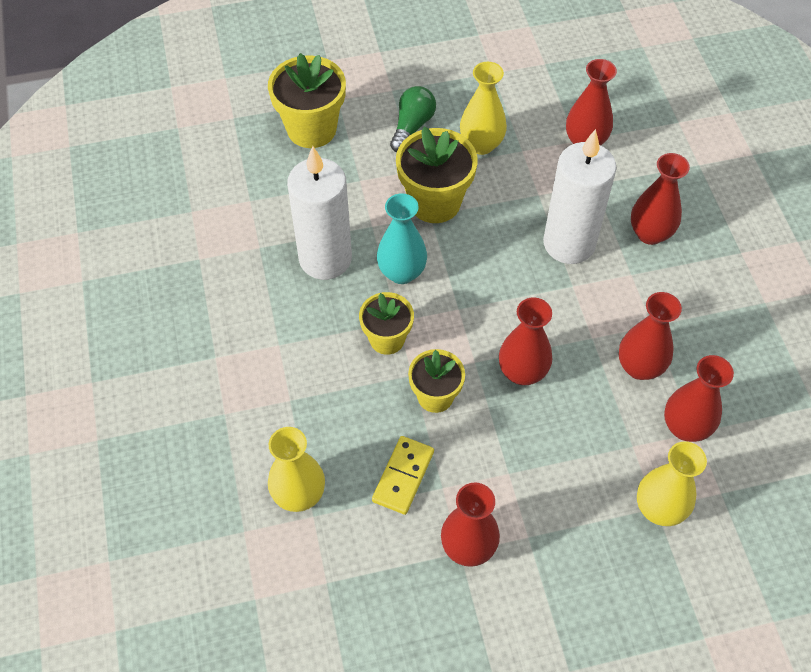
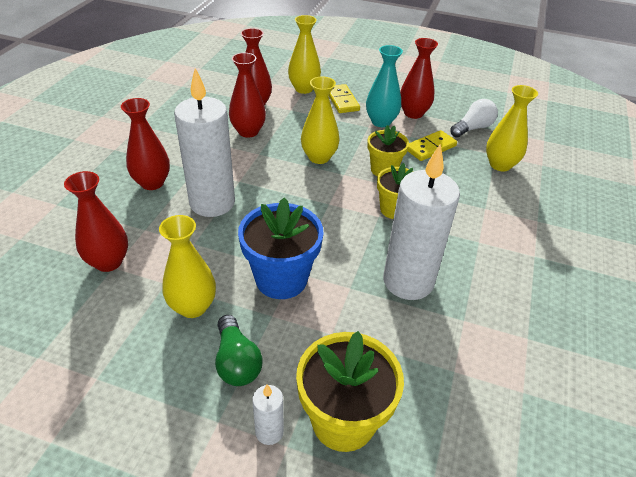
camera: 150 degrees left, 15 degrees down
(355, 100) = (269, 432): none -> white candle
(367, 562) = (473, 128): none -> white light bulb
(402, 272) = (352, 242): turquoise vase -> turquoise vase (381, 122)
(412, 126) = (236, 362): green light bulb -> green light bulb turned 75 degrees counterclockwise
(435, 202) = (281, 279): yellow flower pot -> blue flower pot
(522, 372) = (319, 157): red vase -> yellow vase
(585, 513) = (342, 100): none -> yellow domino

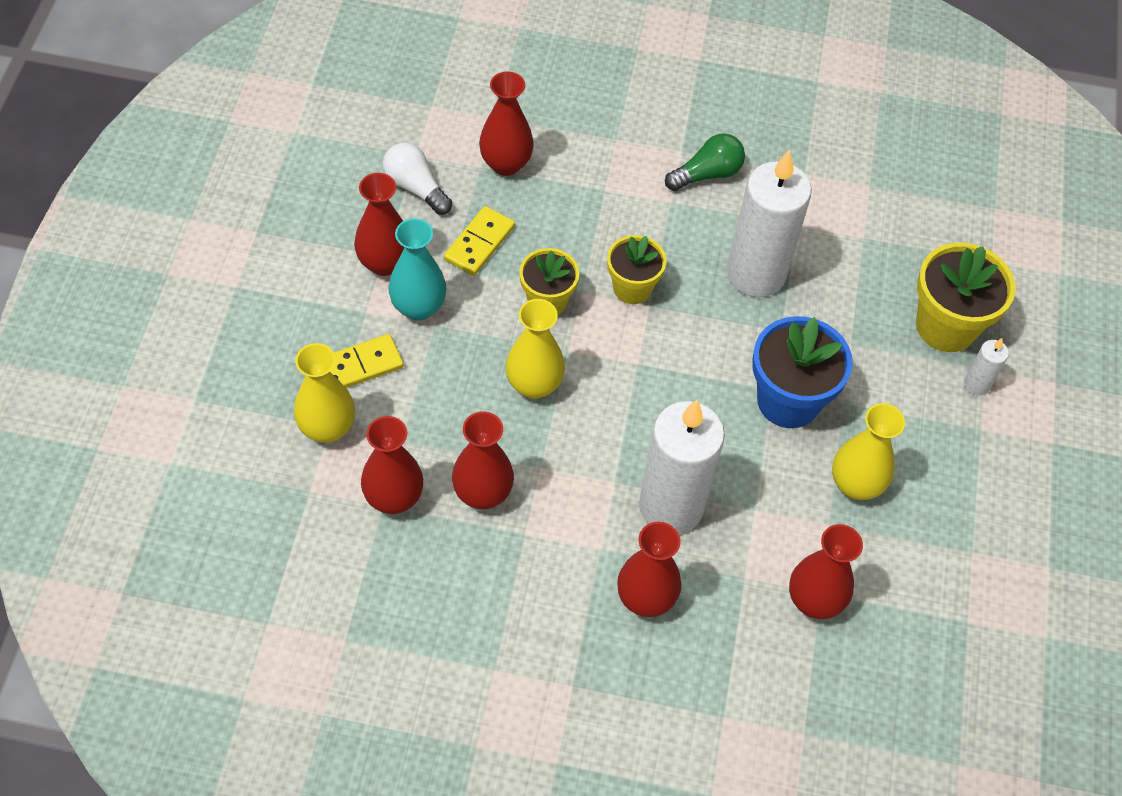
camera: 100 degrees left, 15 degrees up
(236, 362) = (912, 426): green light bulb -> green light bulb (707, 174)
(430, 148) = (479, 243): yellow domino -> yellow domino turned 75 degrees clockwise
(500, 165) = (506, 164): yellow vase -> red vase

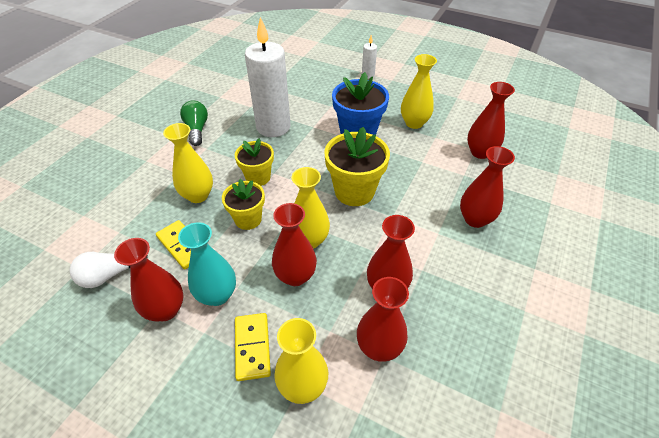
camera: 70 degrees left, 10 degrees down
(506, 164) = (126, 217): red vase -> red vase (295, 276)
(571, 227) = (198, 195): none -> yellow vase
(671, 506) = (414, 194): white candle -> none
(946, 326) = (333, 76): yellow flower pot -> yellow flower pot (354, 191)

